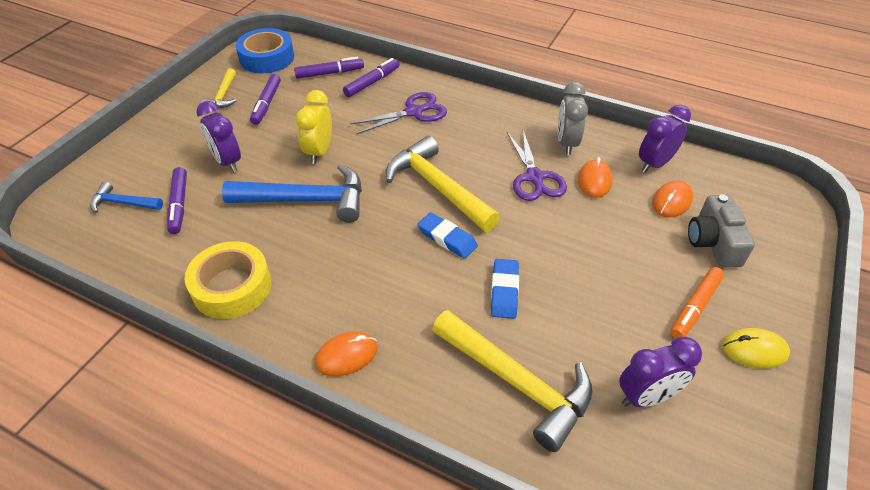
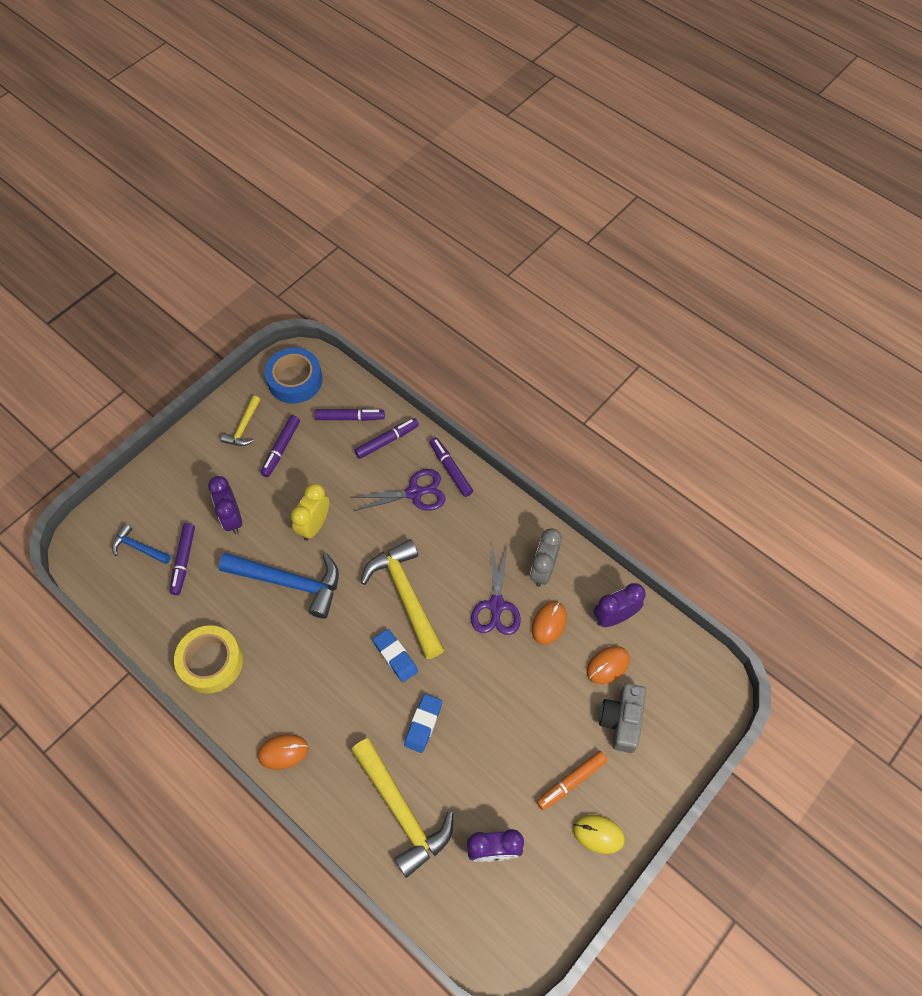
camera: 15 degrees right, 15 degrees up
(442, 91) = (450, 469): none -> purple marker

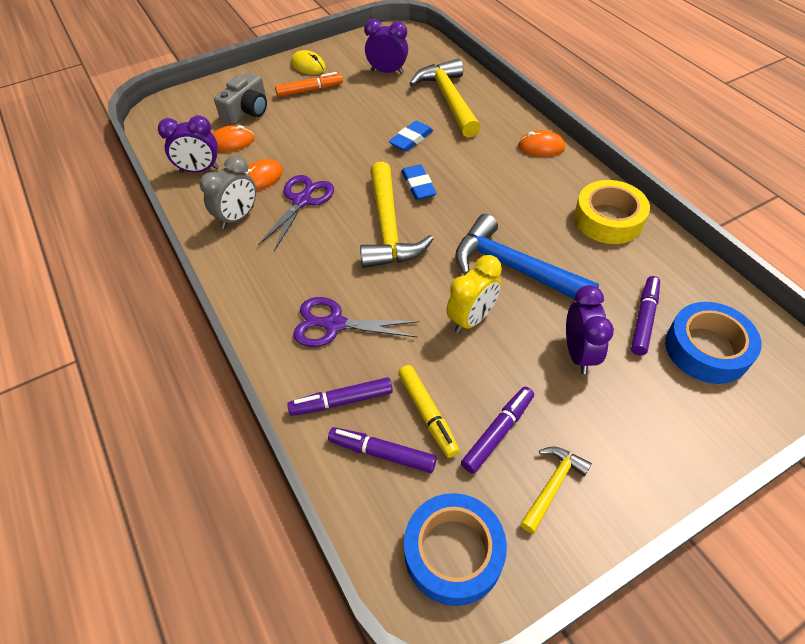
camera: 160 degrees left, 10 degrees down
(139, 547) = (706, 349): blue hammer -> blue tape
(328, 448) = (427, 414): none -> yellow marker
(450, 469) = (276, 340): purple marker -> none

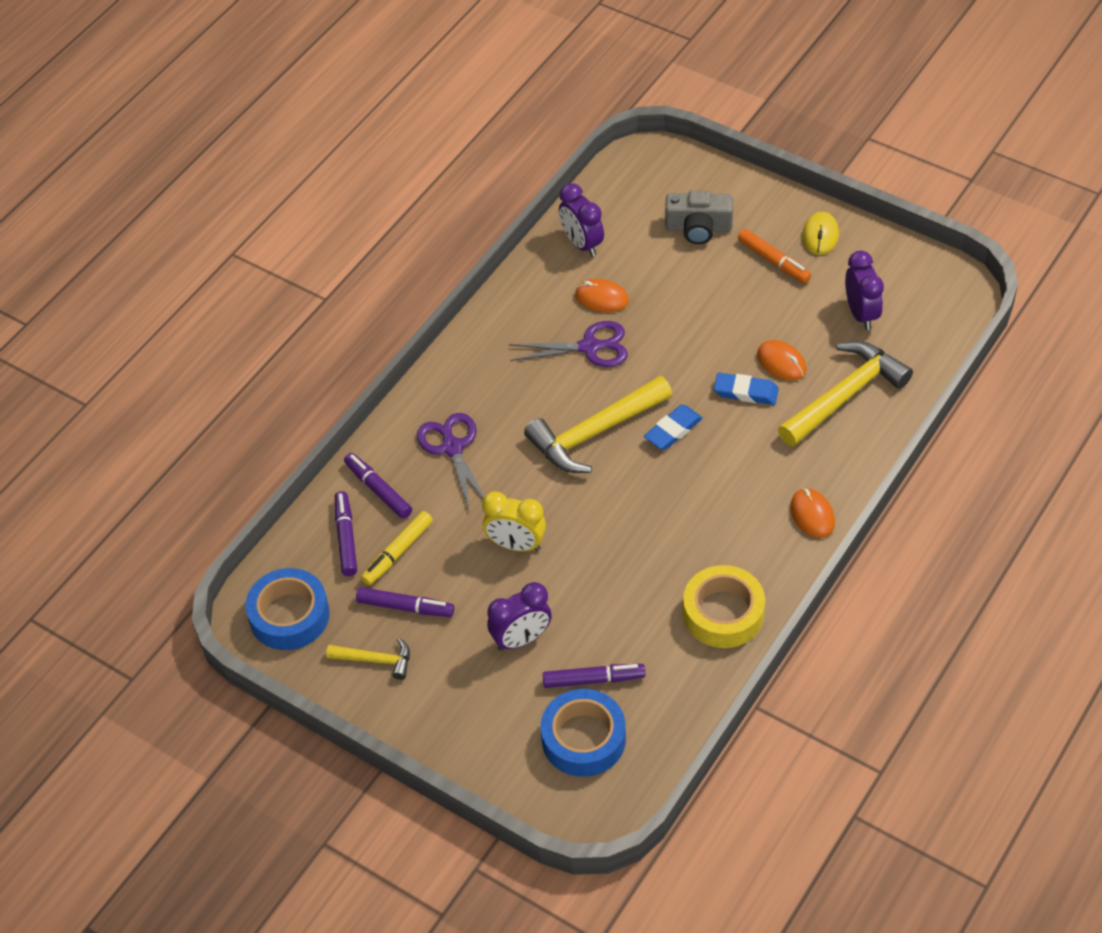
camera: 65 degrees right, 0 degrees up
(232, 142) = (640, 244): orange mouse -> orange mouse (781, 362)
(238, 217) = (536, 310): grey clock -> none
(514, 267) = (601, 554): blue hammer -> none

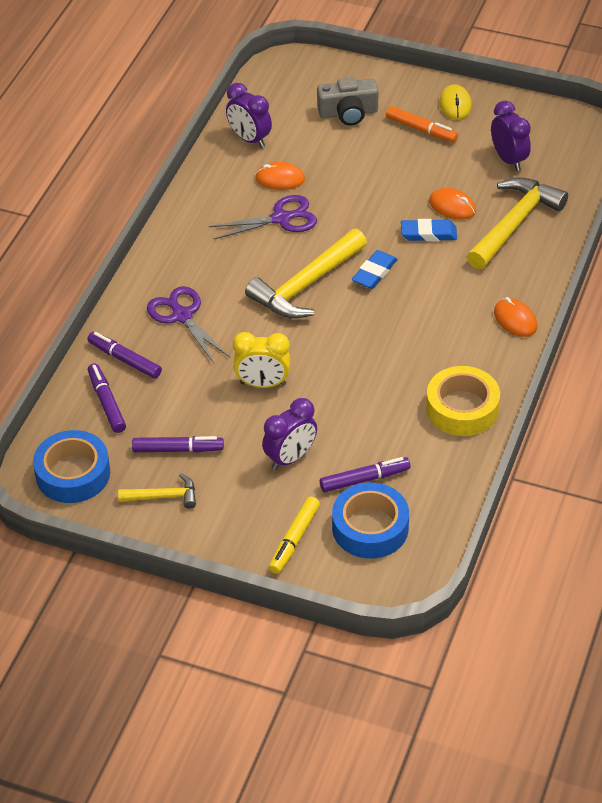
camera: 15 degrees left, 5 degrees down
(397, 553) = (157, 407): yellow marker -> yellow marker (294, 540)

